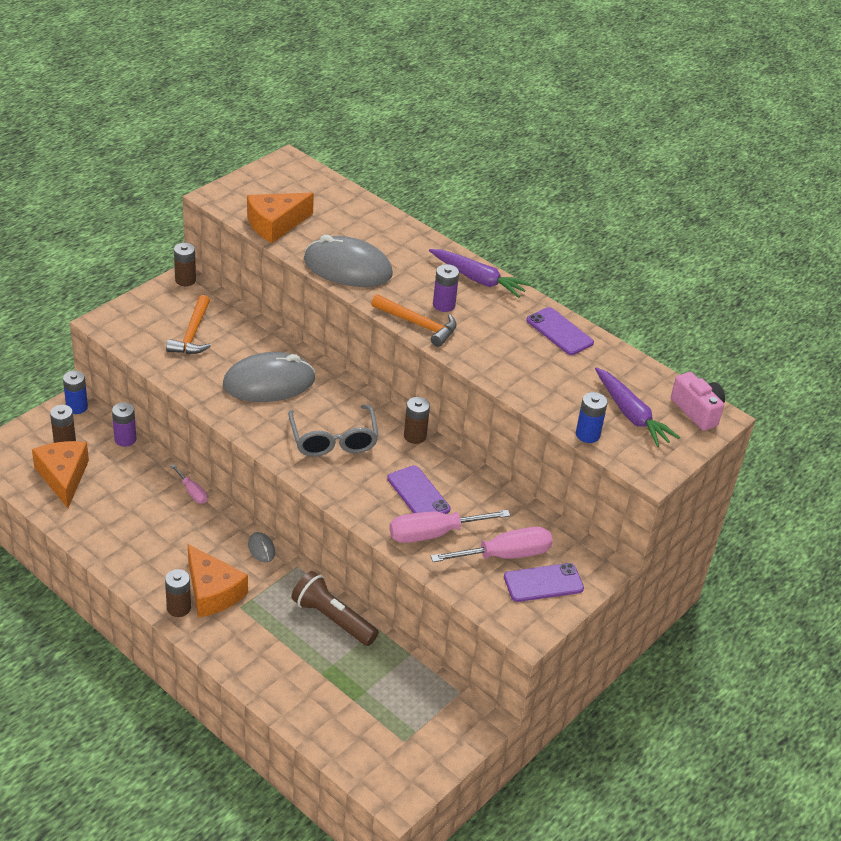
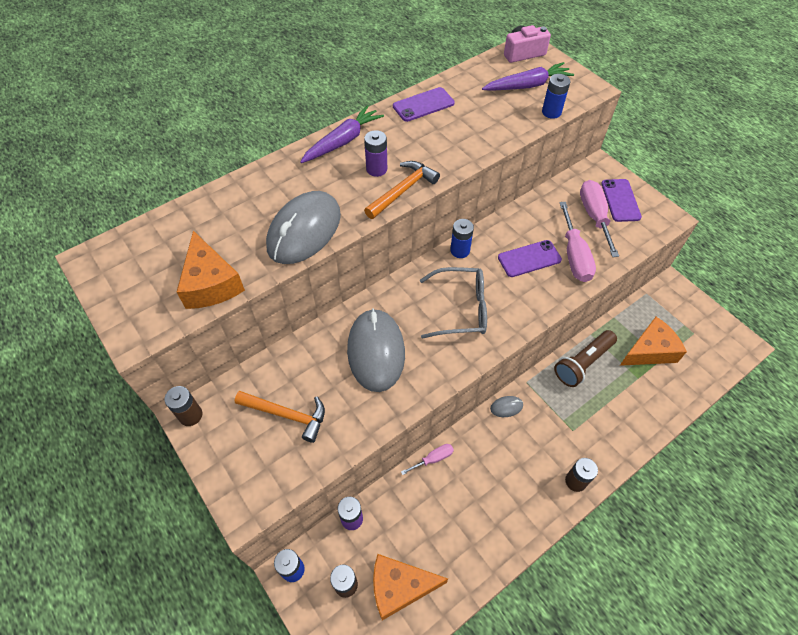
camera: 75 degrees left, 15 degrees up
(212, 592) = (556, 451): orange cheese -> orange cheese (650, 351)
(415, 436) = (460, 251): brown battery -> blue battery

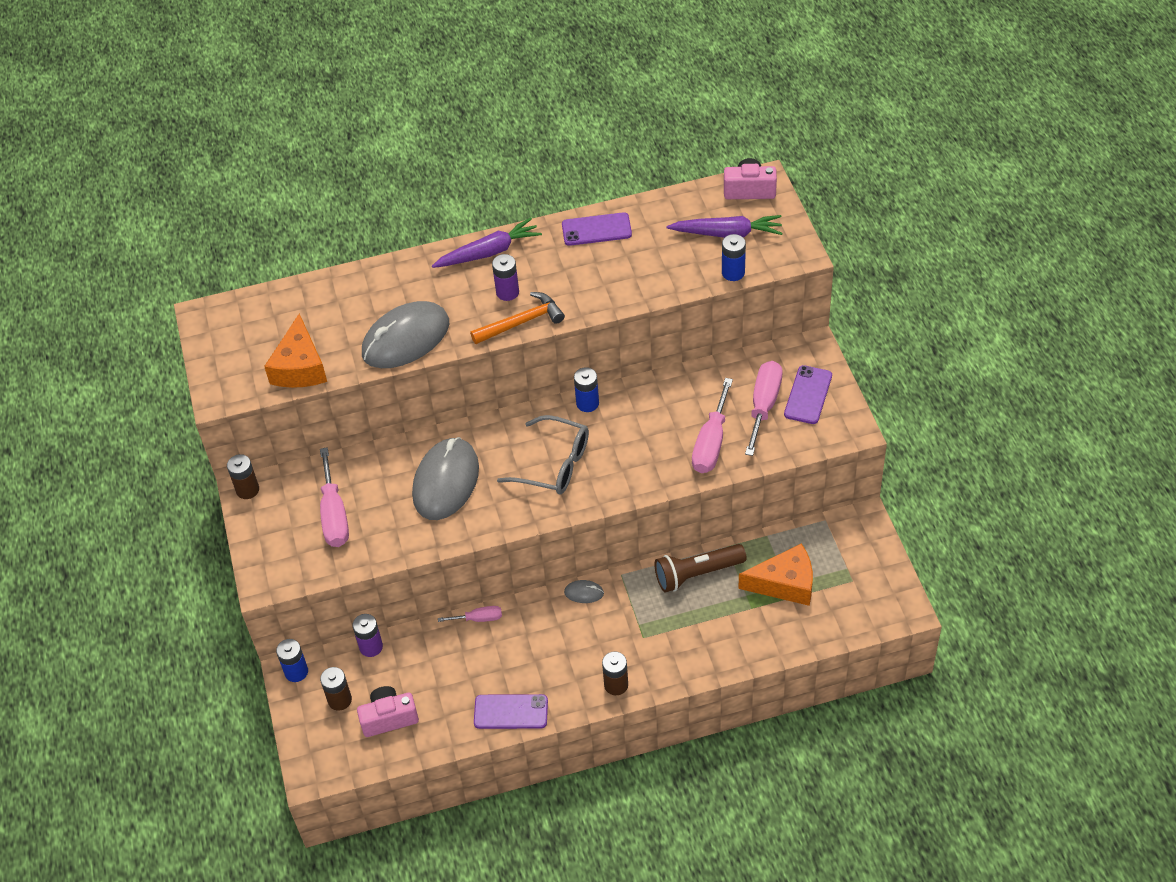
camera: 25 degrees right, 5 degrees down
(286, 415) = (334, 515): orange hammer -> pink screwdriver
(399, 587) = (389, 718): orange cheese -> pink camera
(529, 259) = (658, 432): purple phone -> purple phone (511, 712)

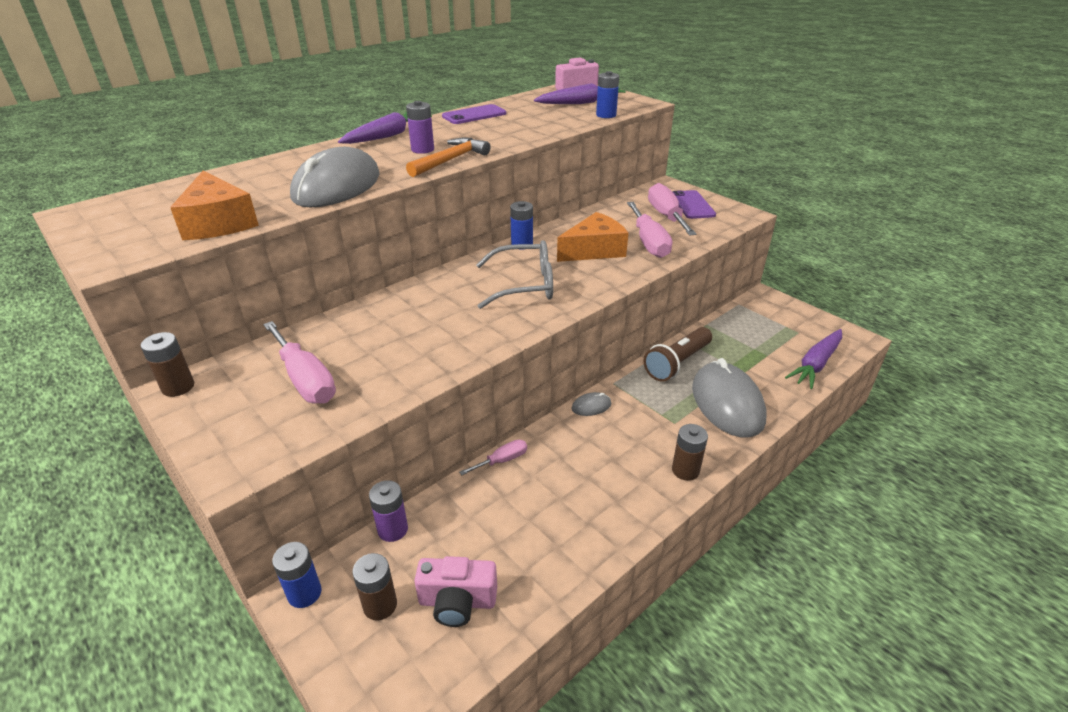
camera: 30 degrees left, 15 degrees down
(389, 718) = (457, 602): pink camera -> pink camera turned 135 degrees counterclockwise
(446, 482) = (423, 322): grey mouse -> grey mouse (727, 403)
(511, 712) = (599, 537): purple phone -> none
(785, 584) = (752, 349): orange cheese -> orange cheese (594, 250)
(830, 625) = (816, 364): none -> purple carrot

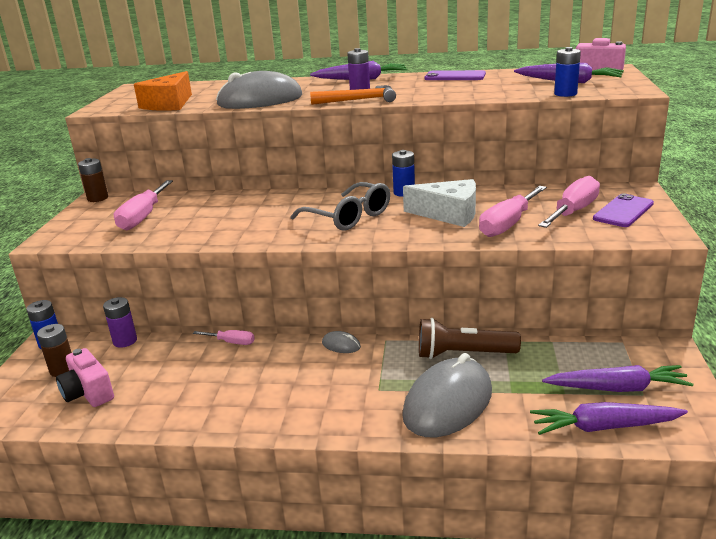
camera: 50 degrees right, 10 degrees down
(594, 250) = (449, 214): orange cheese -> white cheese
(685, 470) = (325, 421): brown battery -> none
(783, 336) = (617, 388): none -> purple carrot

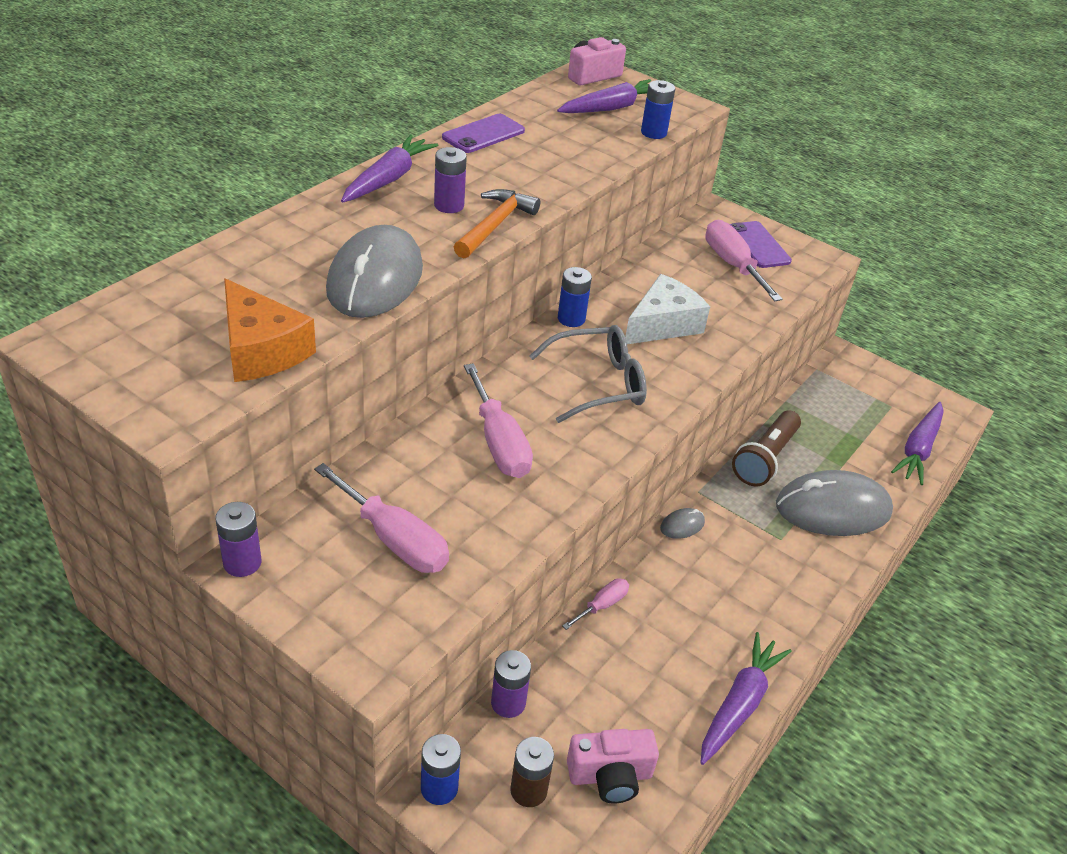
camera: 65 degrees left, 15 degrees up
(98, 198) = (242, 563): brown battery -> purple battery
(448, 403) = (832, 509): grey mouse -> grey mouse turned 75 degrees counterclockwise
(508, 224) = (724, 309): pink screwdriver -> pink screwdriver (499, 443)
(617, 388) = (876, 413): purple carrot -> purple carrot (739, 705)

